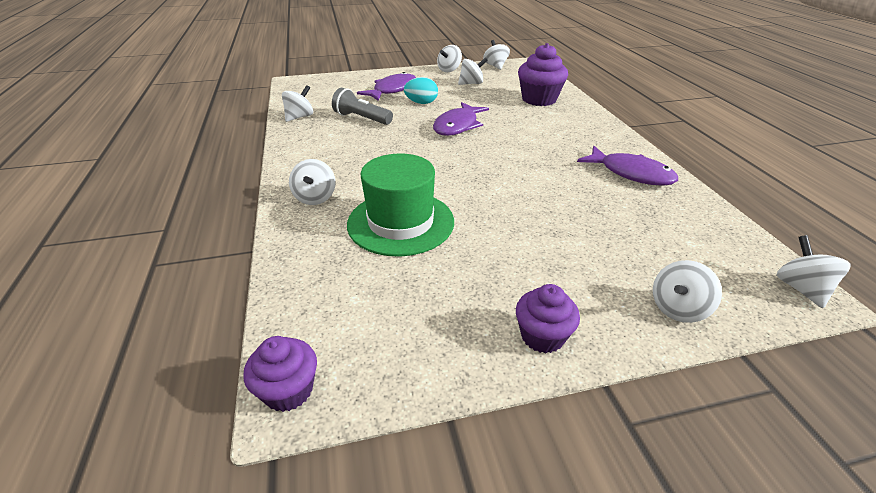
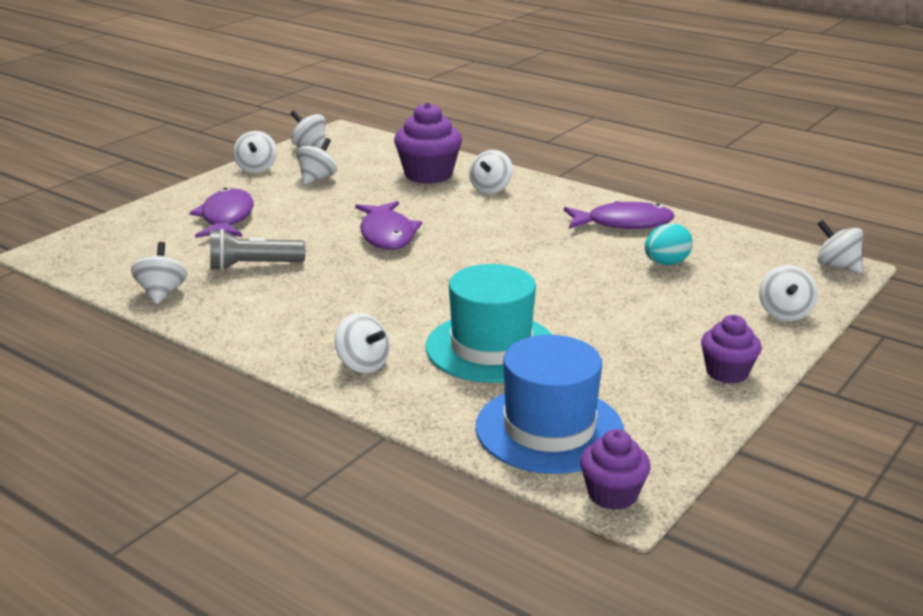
camera: 40 degrees left, 10 degrees down
(338, 304) = (549, 429): none -> blue hat
(400, 222) = (491, 347): green hat -> turquoise hat
(421, 103) = (296, 222): turquoise egg -> turquoise egg (666, 263)
(566, 119) = (491, 189): none -> white spinning top

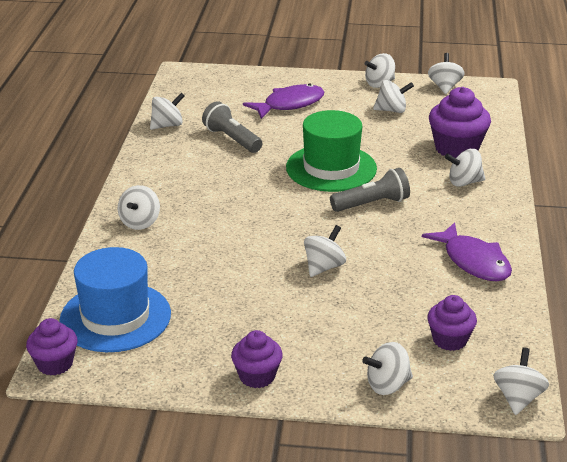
camera: 60 degrees right, 5 degrees up
(387, 235) = (331, 168): purple fish -> green hat
(478, 236) = (372, 204): none -> grey flashlight
(491, 347) = (203, 262): turquoise hat -> none
(566, 288) = (324, 267): none -> white spinning top
(666, 263) = (418, 302): turquoise egg -> none
(735, 268) = (449, 340): none -> purple cupcake

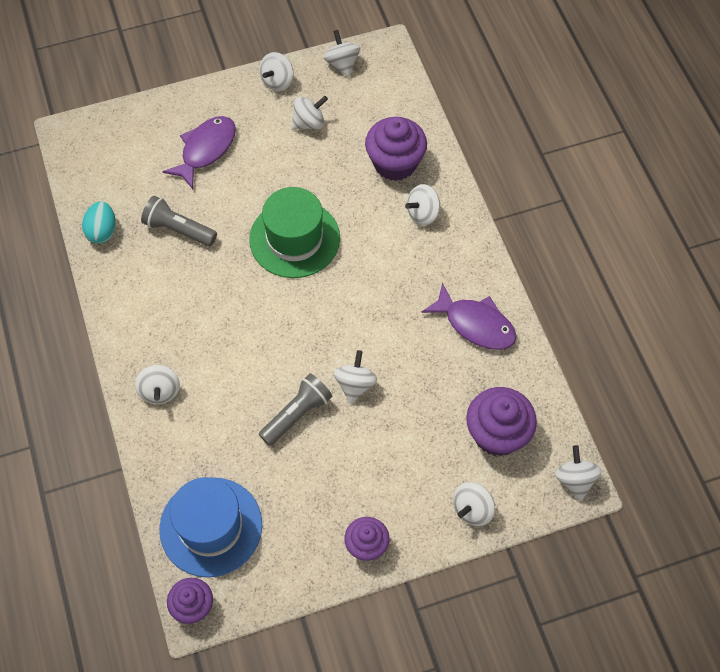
camera: 25 degrees left, 30 degrees up
(167, 125) = (102, 231): white spinning top -> turquoise egg
(372, 204) = (356, 278): grey flashlight -> grey flashlight (297, 414)
(449, 340) = (497, 434): purple cupcake -> purple cupcake, size x1.61

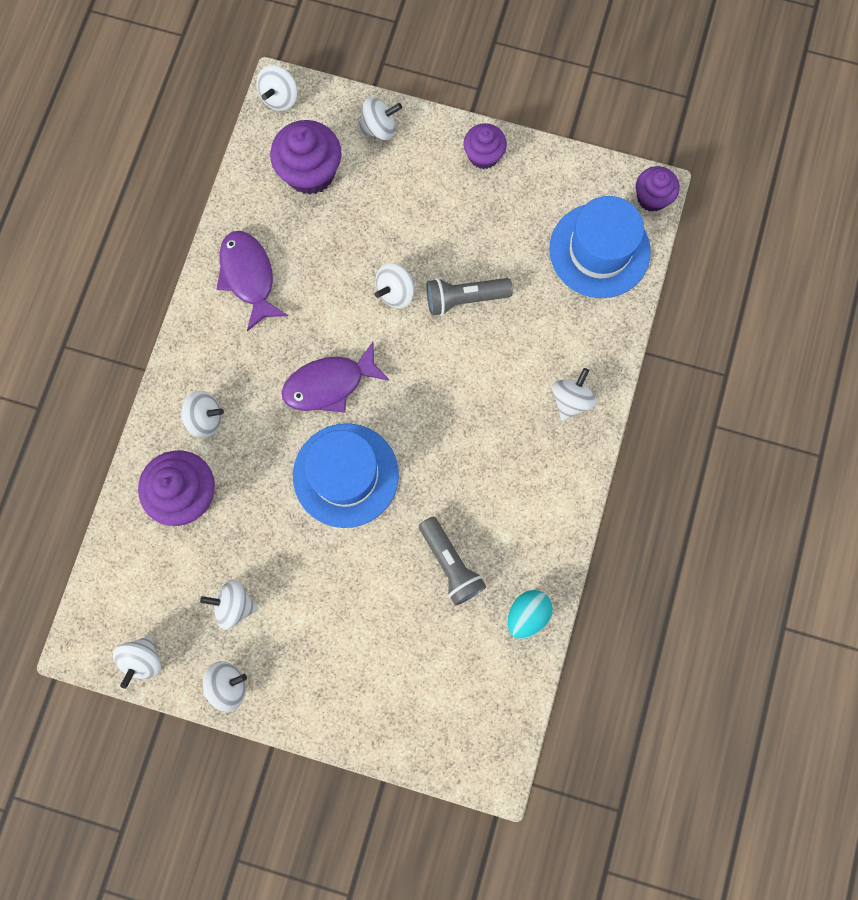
camera: 145 degrees left, 15 degrees up
(206, 150) = (362, 645): purple fish -> purple fish (329, 384)
(294, 239) = (346, 475): green hat -> blue hat

